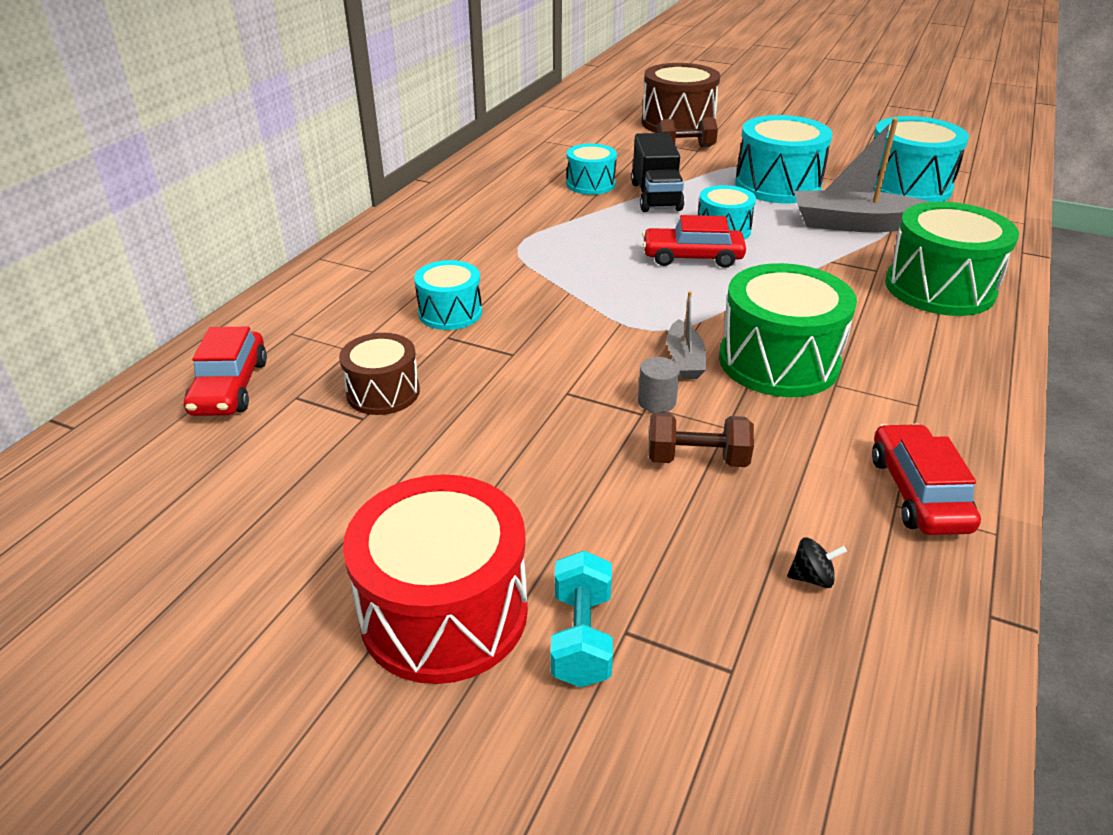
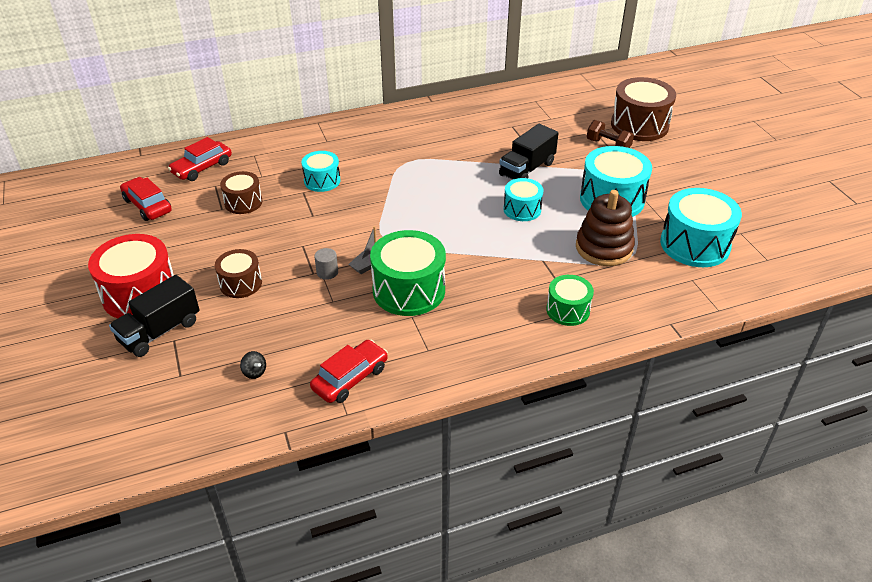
camera: 45 degrees right, 5 degrees up
(574, 487) = (241, 283): none -> brown drum
(581, 637) = (160, 331): turquoise dumbbell -> black truck
(590, 184) = (507, 143): turquoise drum -> none
(692, 257) = (475, 215): red car -> red car (147, 205)
(697, 459) = (298, 305): brown dumbbell -> none
(854, 224) = (604, 248): grey boat -> brown stacking toy
(939, 288) = (568, 310): green drum -> green drum, size x0.58

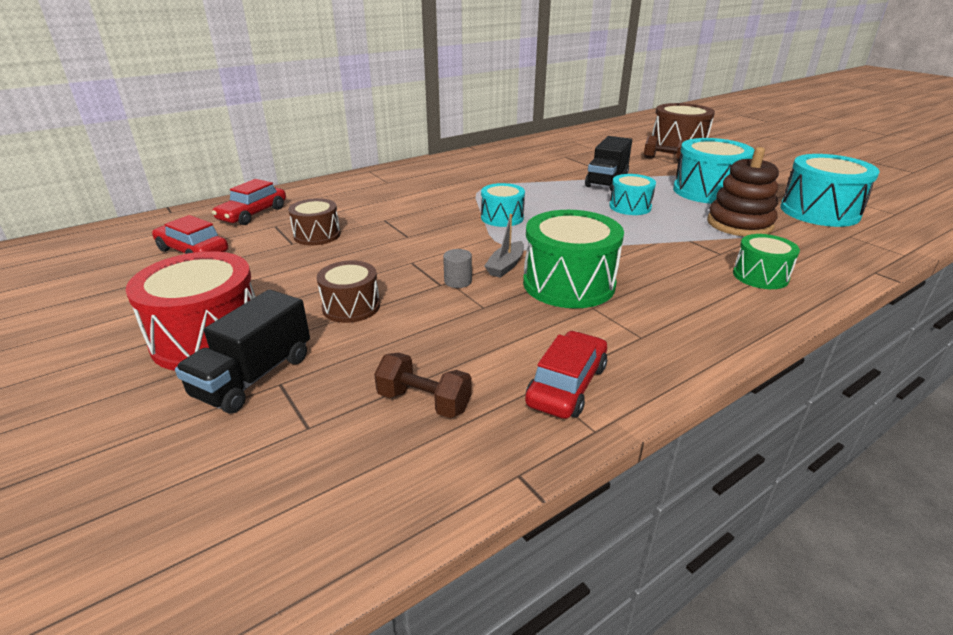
camera: 15 degrees left, 10 degrees down
(254, 372) = (424, 402): black spinning top -> brown dumbbell
(322, 181) = (401, 209): turquoise drum -> turquoise drum (502, 217)

